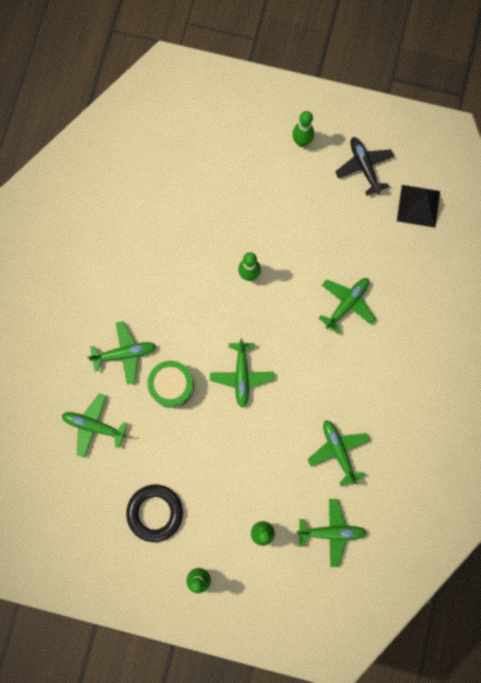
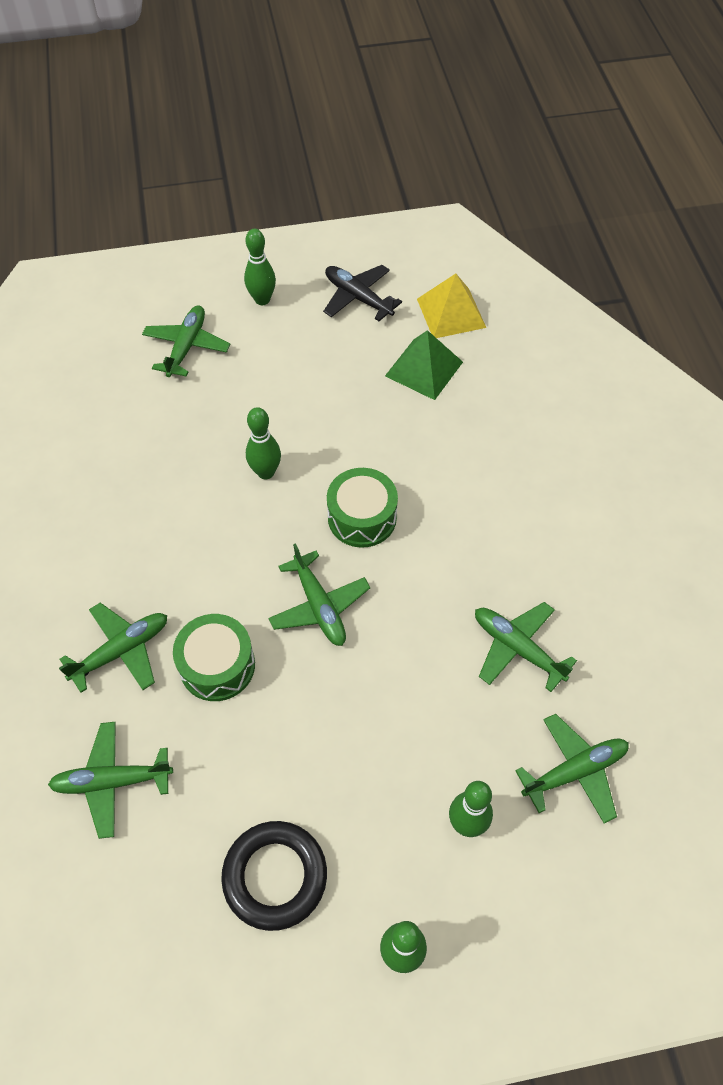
camera: 25 degrees left, 20 degrees down
(291, 330) = (362, 517): none -> green drum
(347, 304) = (422, 455): green plane -> green plane (186, 346)
(379, 242) = (424, 369): none -> green pyramid
(418, 206) = (451, 313): black pyramid -> yellow pyramid

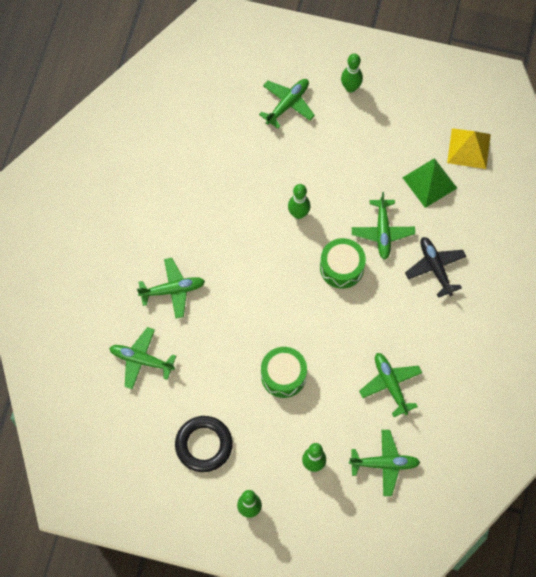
camera: 25 degrees right, 10 degrees up
(217, 665) = (221, 321): green drum -> green drum (283, 375)
(319, 606) = (291, 311): green plane -> green plane (382, 232)
(358, 298) = (413, 111): black plane -> black plane (435, 268)

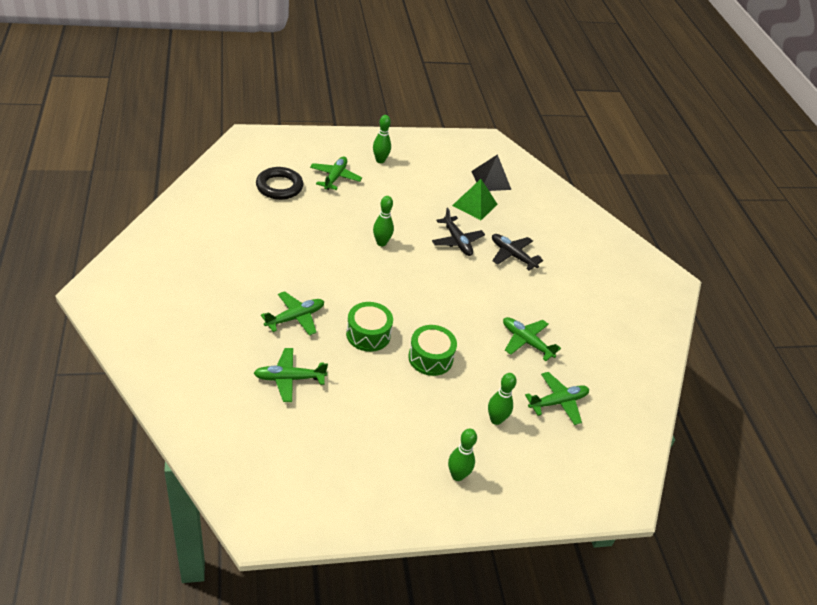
camera: 30 degrees left, 25 degrees down
(204, 445) = (384, 433): black ring -> black ring (279, 187)
(341, 267) = (437, 270): green drum -> green drum (368, 334)
(382, 232) = (457, 241): green plane -> black plane
(468, 148) = (491, 180): yellow pyramid -> black pyramid

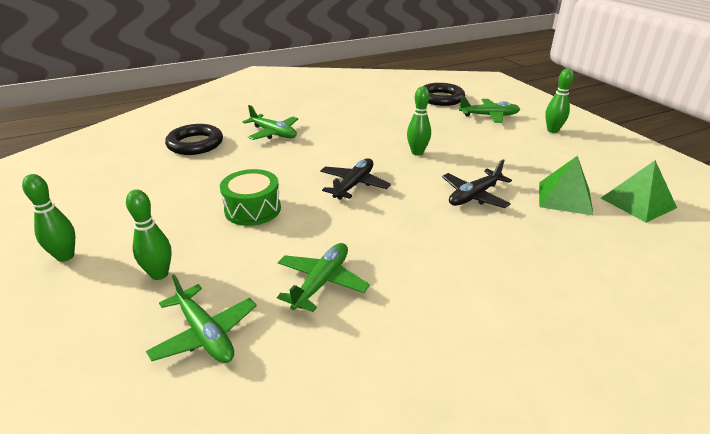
camera: 80 degrees right, 10 degrees down
(289, 379) = (195, 144): green plane -> black ring
(368, 334) = (271, 168): green drum -> none
(491, 180) = (638, 202): black pyramid -> green pyramid
(512, 255) = (497, 243): black plane -> black plane (354, 185)

